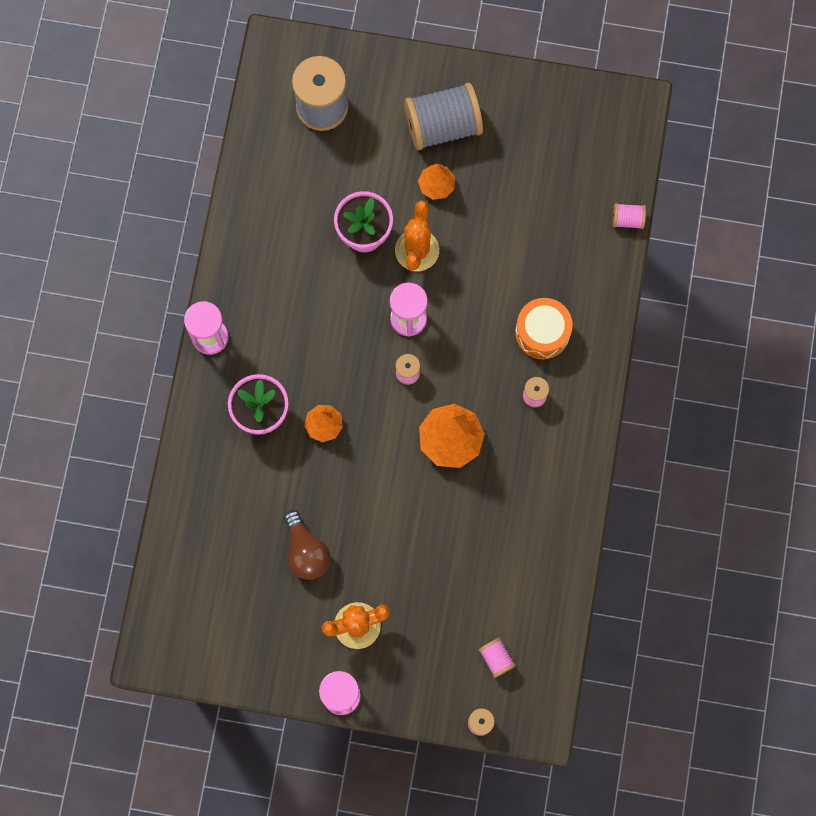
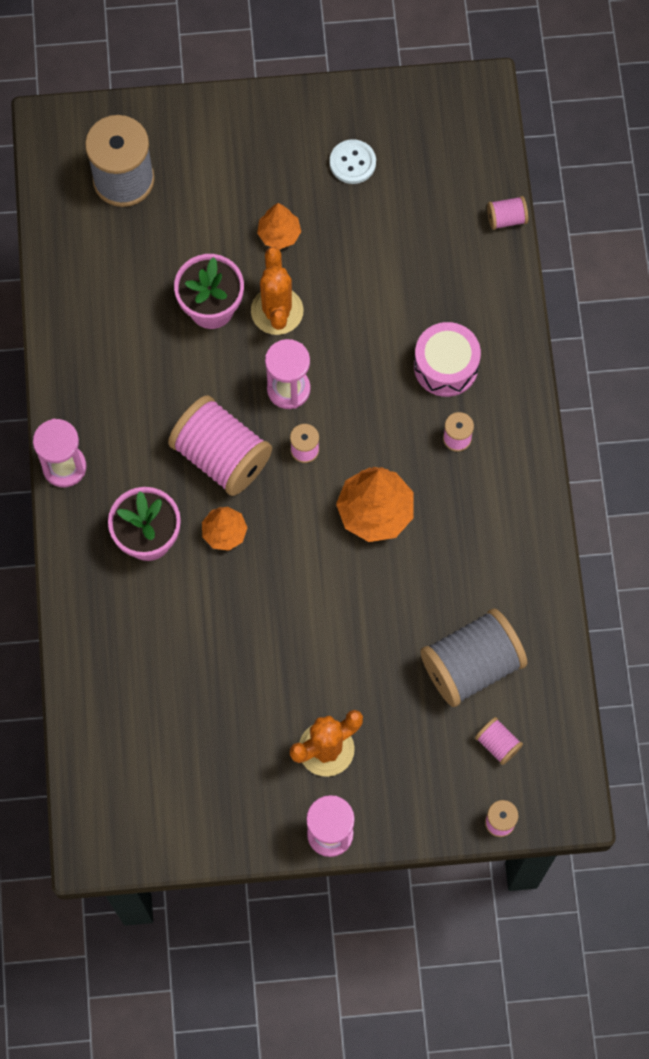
camera: 15 degrees left, 5 degrees down
(306, 551) = (243, 680): brown light bulb -> none
(339, 361) = (221, 456): none -> pink spool
(443, 126) = (268, 167): grey spool -> grey spool (471, 665)
(513, 139) = (352, 163): none -> white button
(542, 332) = (446, 366): orange drum -> pink drum

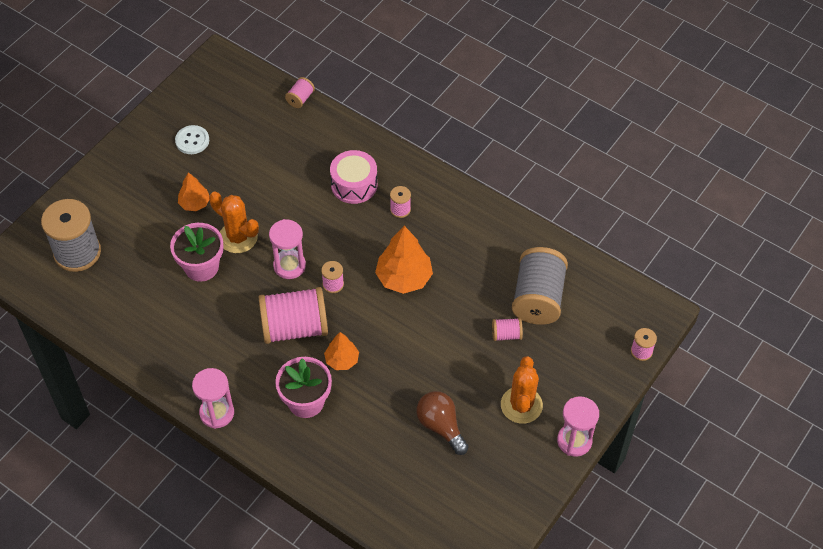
camera: 50 degrees left, 15 degrees down
(233, 689) = (441, 426): none -> brown light bulb
(497, 744) = (595, 319): pink spool -> pink spool (506, 335)

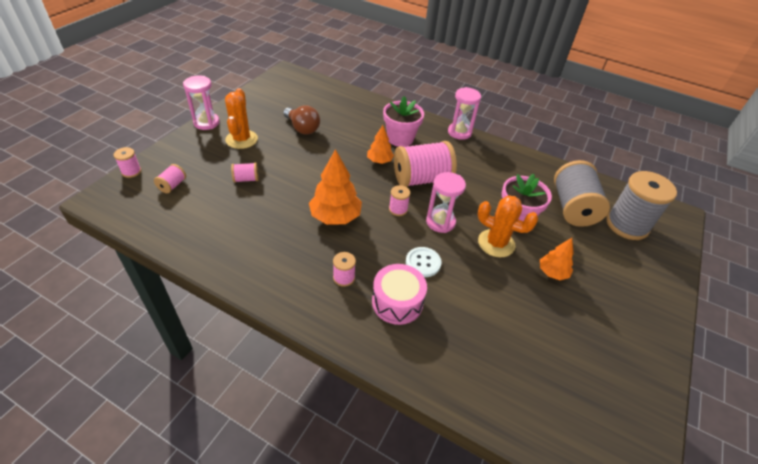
camera: 170 degrees right, 10 degrees down
(192, 141) = (595, 344): white button -> white button (423, 263)
(300, 99) = (493, 420): pink spool -> pink spool (172, 185)
(538, 298) = (212, 205): grey spool -> grey spool (572, 208)

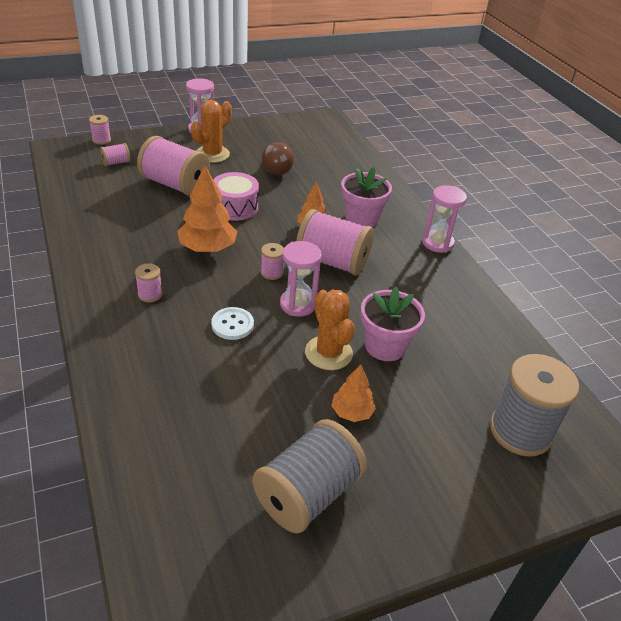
camera: 40 degrees right, 5 degrees down
(246, 179) = (175, 185): pink spool -> pink spool, size x2.23
(397, 302) = (167, 338): pink drum -> pink drum (235, 207)
(572, 208) = (471, 376): grey spool -> grey spool (307, 494)

